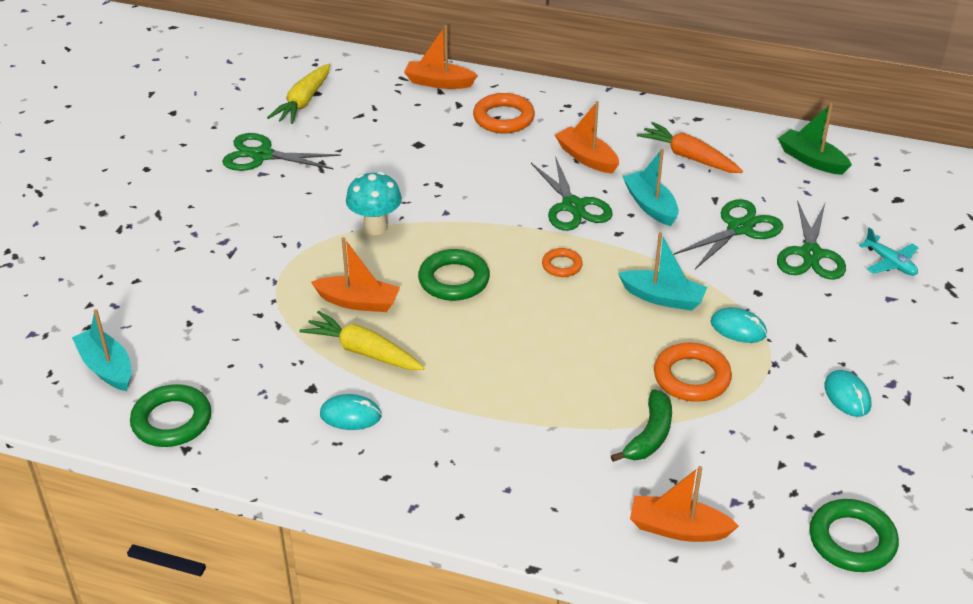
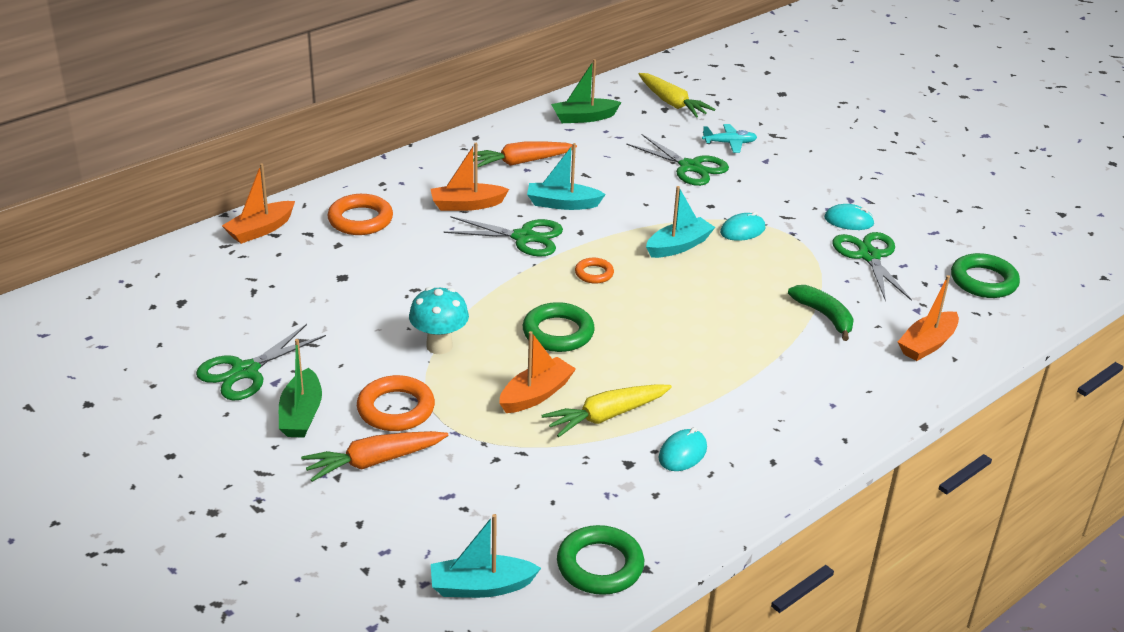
camera: 60 degrees left, 5 degrees down
(208, 257) = (374, 462): none -> orange carrot
(234, 201) = (301, 414): none -> green boat
(303, 102) = (186, 315): yellow carrot -> yellow carrot (672, 103)
(691, 377) = (778, 272): orange ring -> orange ring (396, 409)
(739, 228) = (631, 180): green scissors -> green scissors (869, 256)

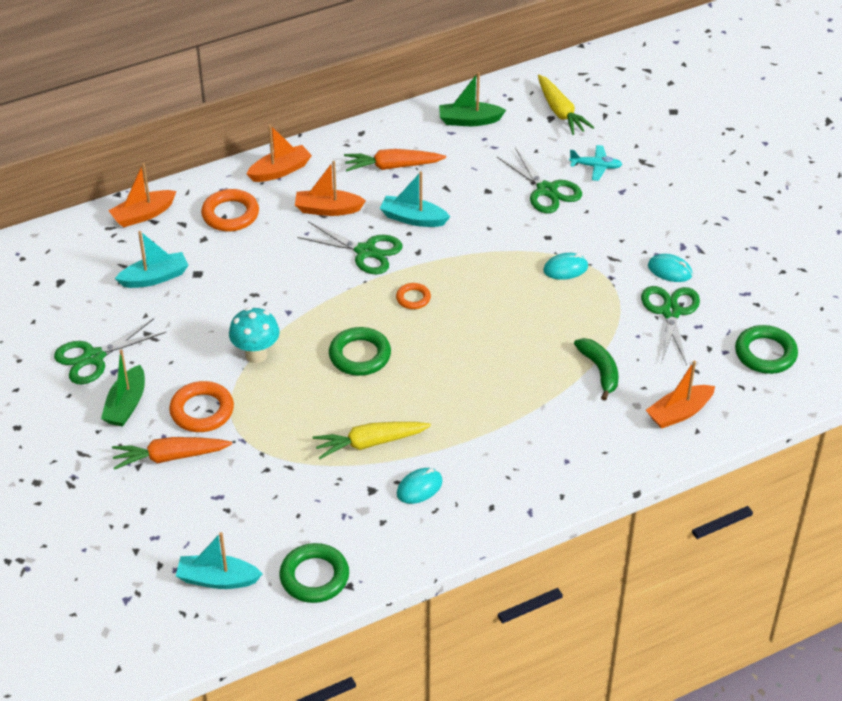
camera: 15 degrees right, 10 degrees up
(536, 394) = (319, 414): orange boat -> orange boat (280, 171)
(678, 246) = (500, 278): turquoise boat -> turquoise boat (155, 277)

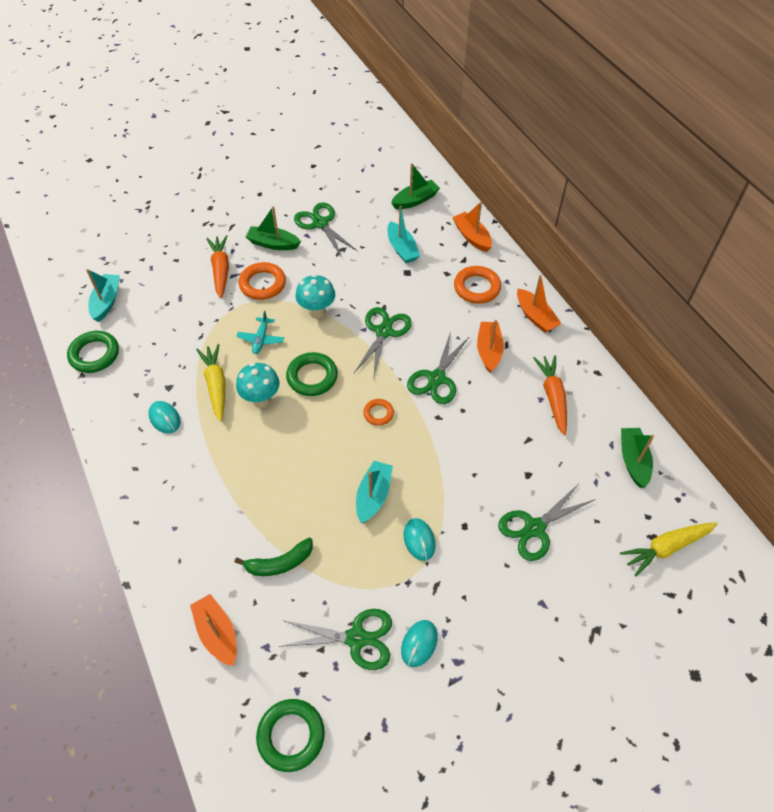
camera: 90 degrees right, 10 degrees up
(64, 264) = (415, 200): none -> green boat
(294, 294) = (383, 332): none -> green scissors
(392, 399) = (261, 399): none -> turquoise mushroom
(413, 218) = (482, 413): turquoise boat -> turquoise boat (373, 495)
(595, 167) = (579, 579): turquoise plane -> turquoise plane (261, 339)

